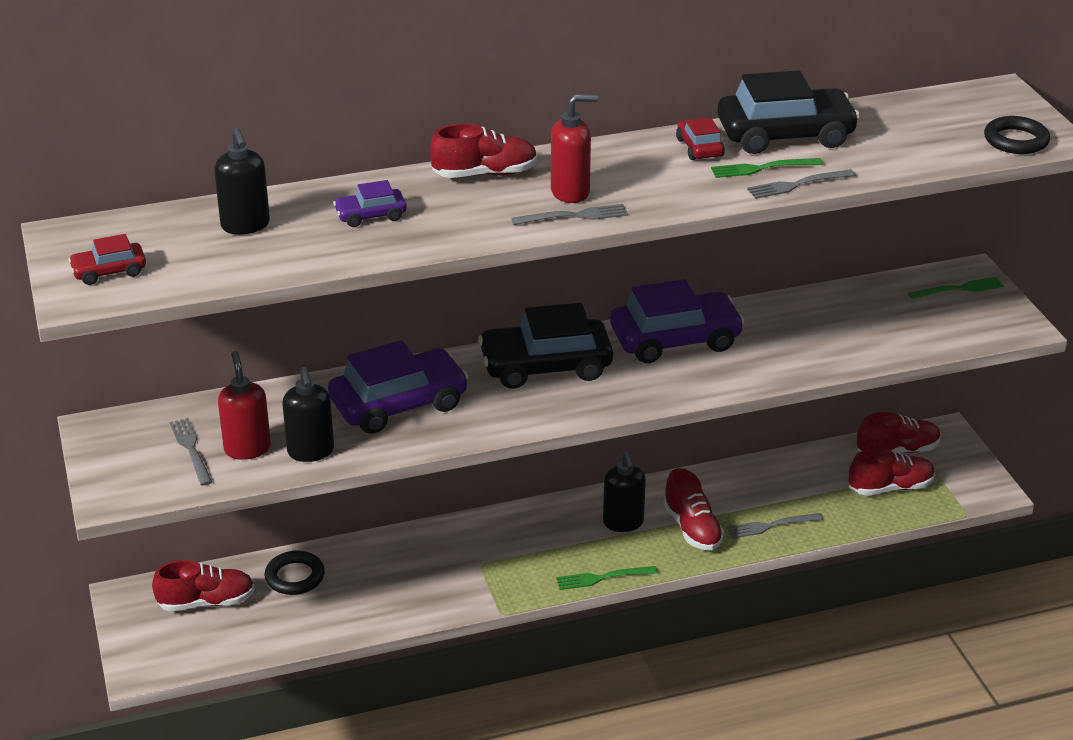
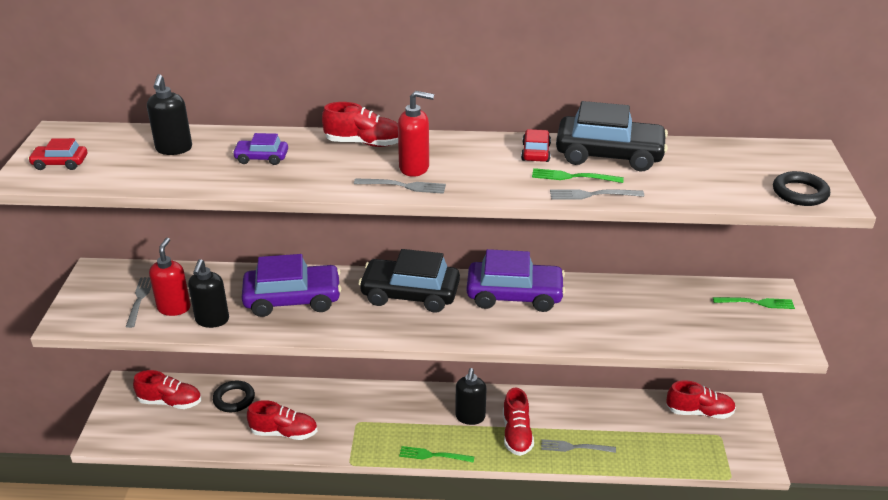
camera: 20 degrees right, 0 degrees up
(890, 487) = (680, 440): red shoe -> red shoe (284, 432)

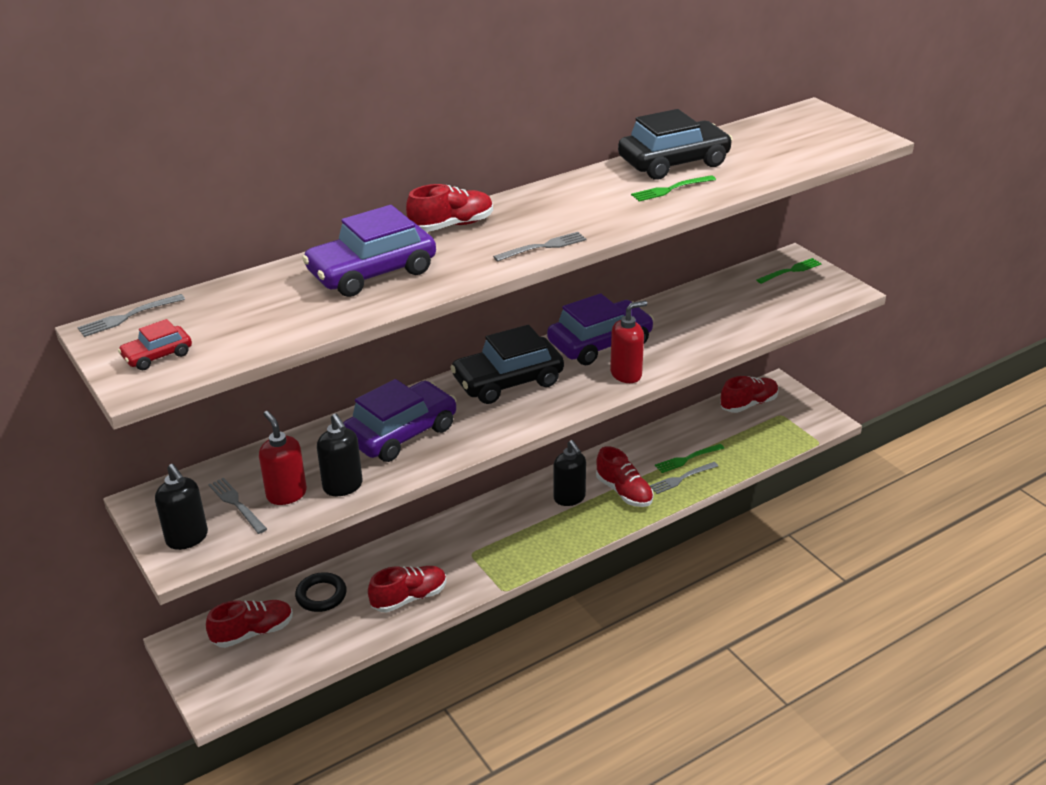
camera: 35 degrees left, 0 degrees up
(174, 149) = (265, 297): black soap dispenser -> black soap dispenser (187, 538)
(261, 158) = (372, 272): purple car -> purple car, size x2.06
(414, 168) = (530, 229): red soap dispenser -> red soap dispenser (626, 374)
(433, 455) = (571, 545): green fork -> green fork (687, 459)
(536, 152) = (613, 181): red car -> none
(591, 195) = (704, 197): grey fork -> grey fork (127, 317)
(800, 193) = (846, 143): black ring -> none

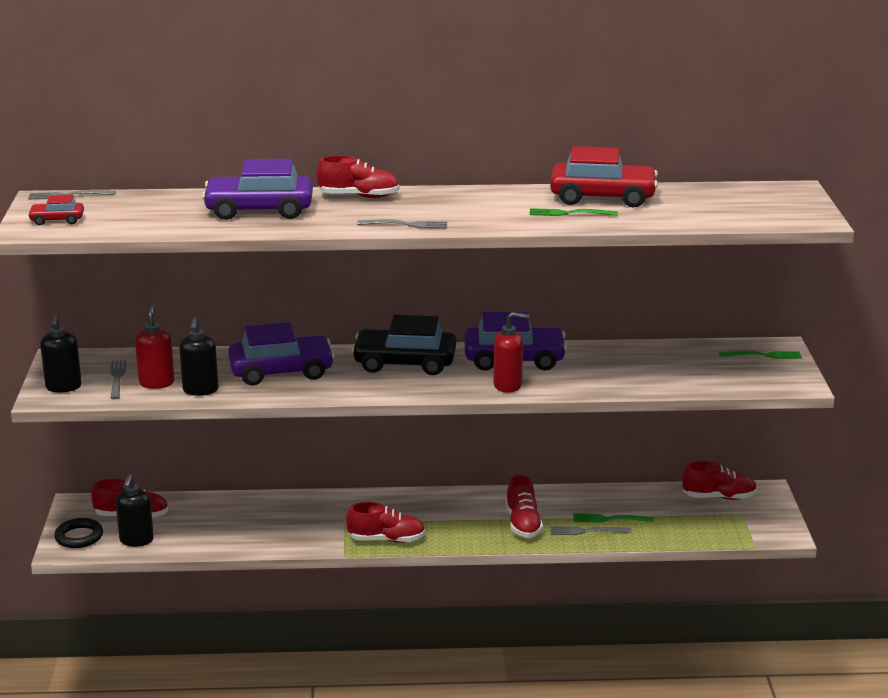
camera: 30 degrees right, 10 degrees down
(321, 595) = (203, 510): black ring -> black ring (79, 537)
(409, 598) = (266, 534): red shoe -> red shoe (386, 539)
(569, 498) = (470, 513): black soap dispenser -> black soap dispenser (136, 540)
(674, 163) = (602, 197): black car -> red car

